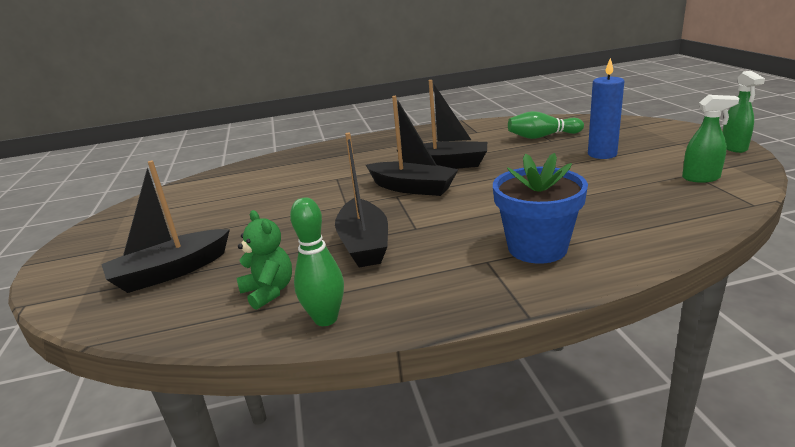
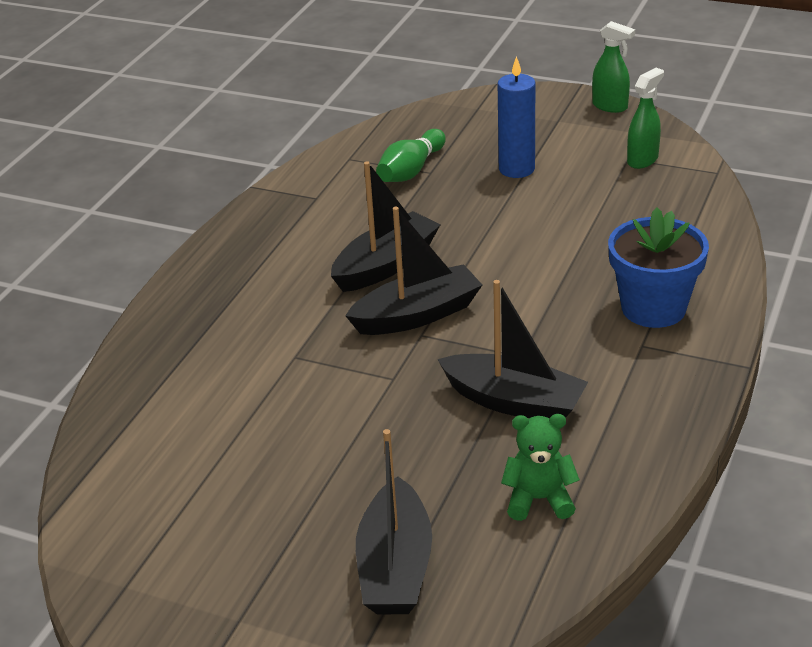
camera: 55 degrees left, 10 degrees up
(326, 319) = (634, 477): green bowling pin -> none

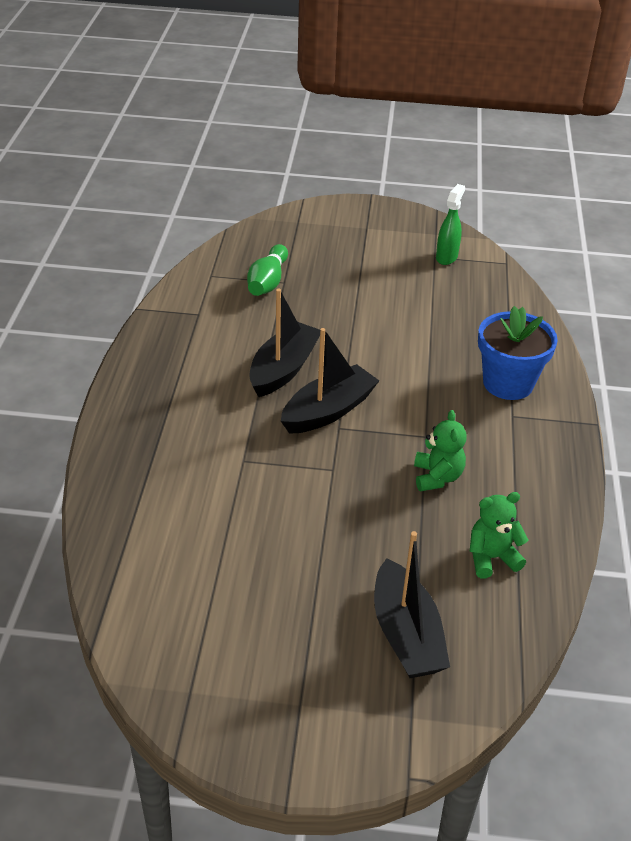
camera: 20 degrees left, 5 degrees up
(514, 402) = (437, 477): black boat -> green teddy bear
(516, 169) = (352, 273): blue candle -> none
(610, 106) = (402, 212): green spray bottle -> none

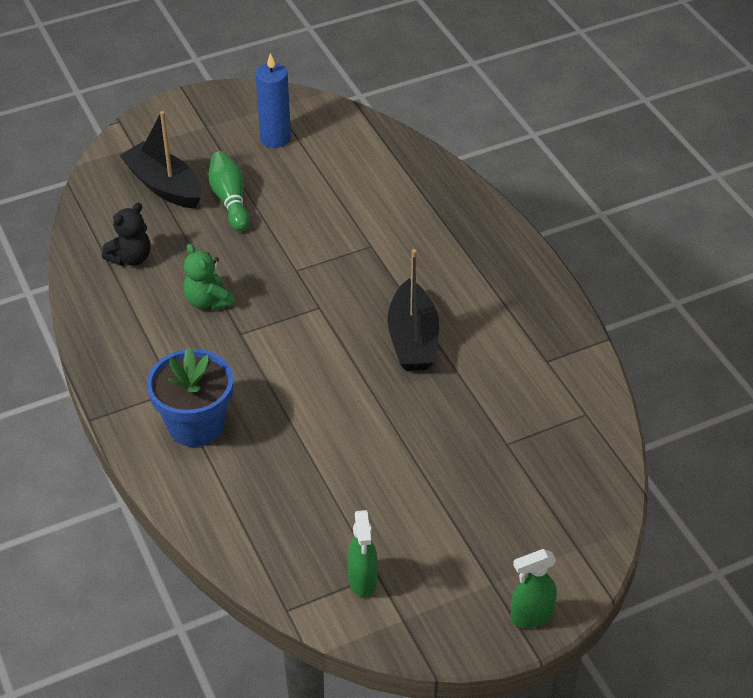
camera: 150 degrees right, 5 degrees up
(231, 638) = (275, 138): none -> blue candle
(267, 282) = (522, 434): green bowling pin -> green bowling pin (230, 200)
(328, 411) = (339, 317): black boat -> none
(358, 208) = (531, 616): none -> green spray bottle
(491, 558) = (131, 258): green teddy bear -> black teddy bear

